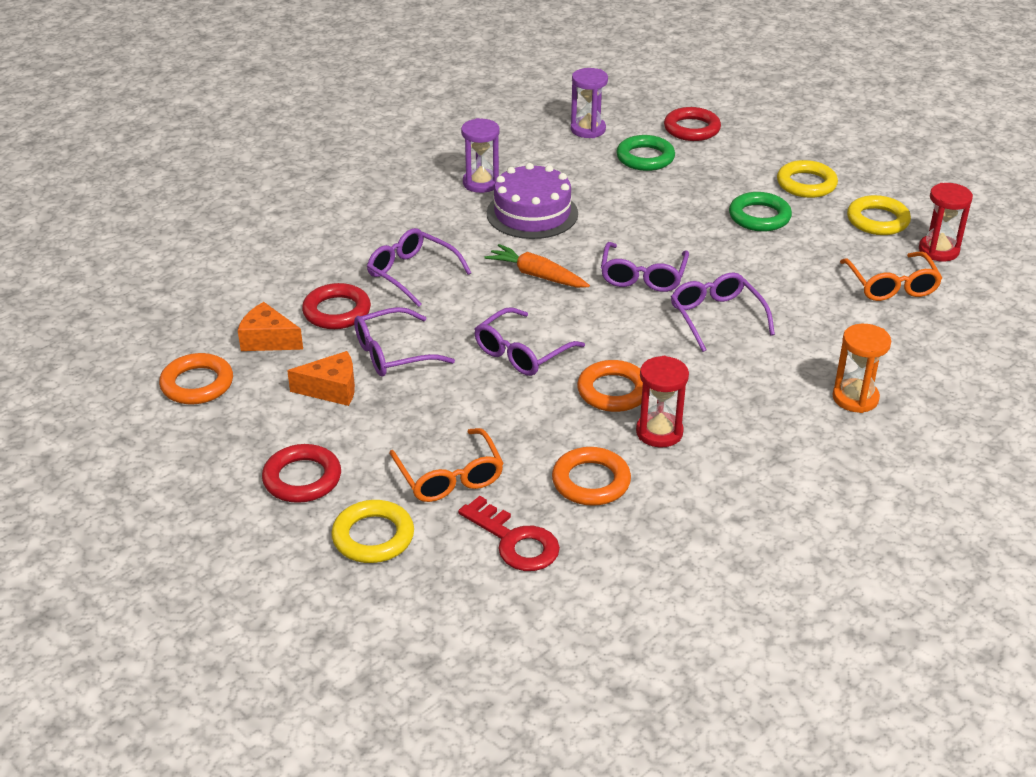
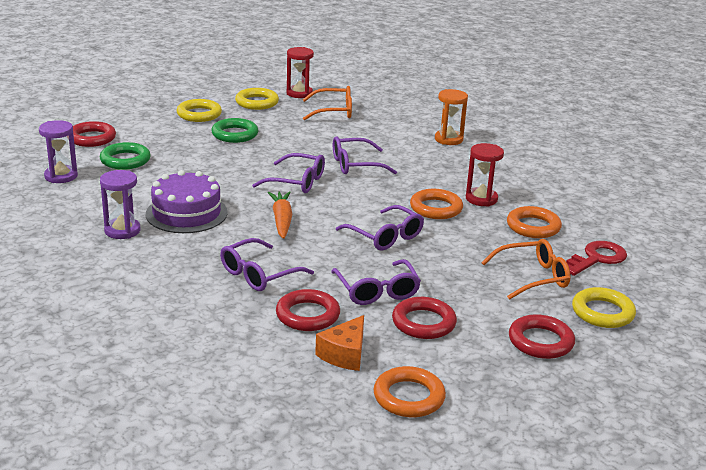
camera: 85 degrees left, 10 degrees down
(331, 389) = (423, 323): orange cheese -> red ring
(537, 275) = (282, 220): orange carrot -> orange carrot turned 135 degrees clockwise

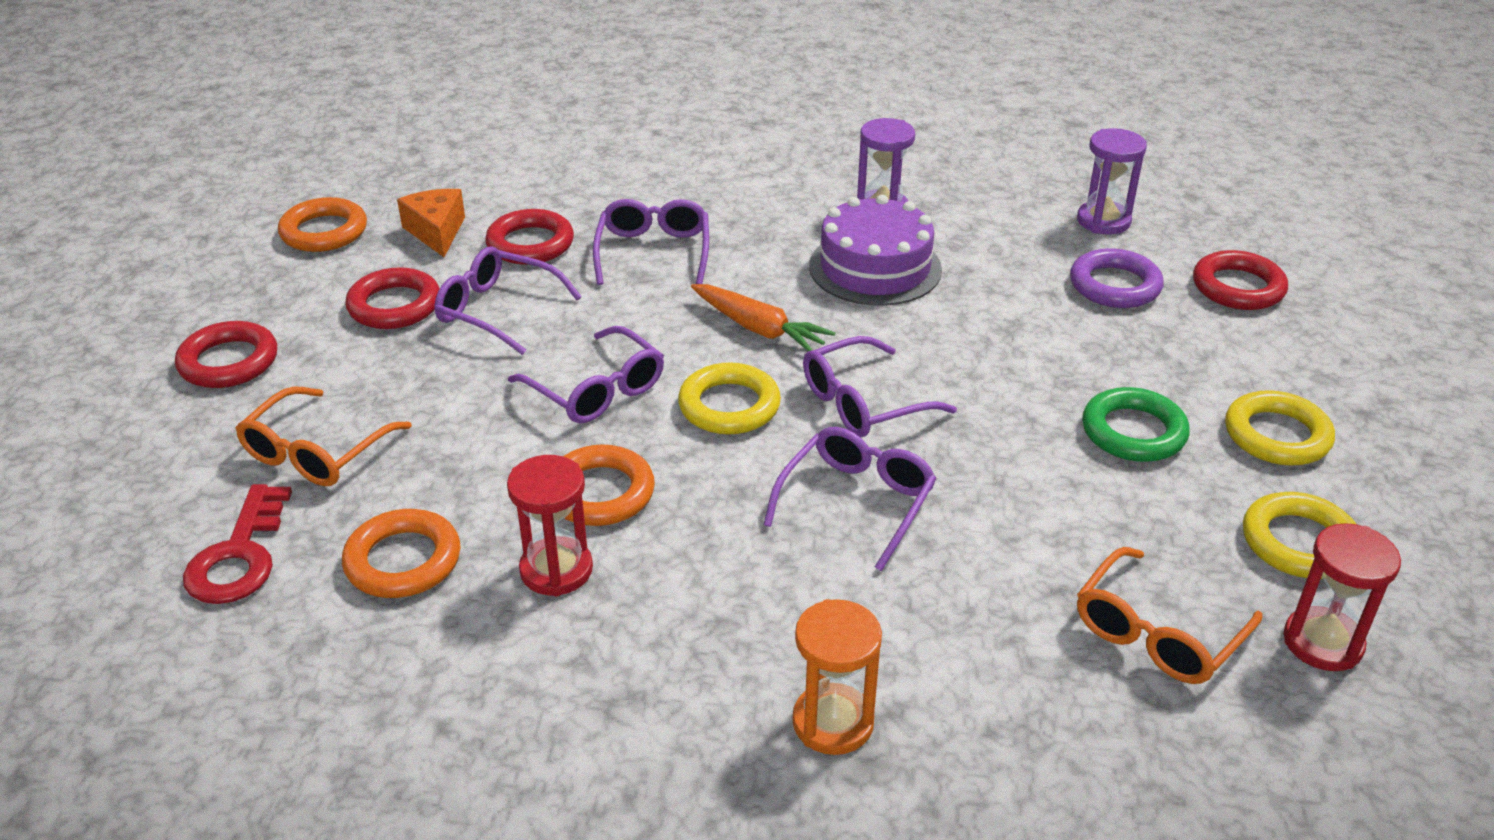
camera: 135 degrees right, 10 degrees up
(125, 160) = (1114, 285): green ring -> purple ring
(385, 236) = (597, 390): purple glasses -> purple glasses turned 135 degrees counterclockwise
(602, 312) = (168, 452): yellow ring -> yellow ring (729, 406)

